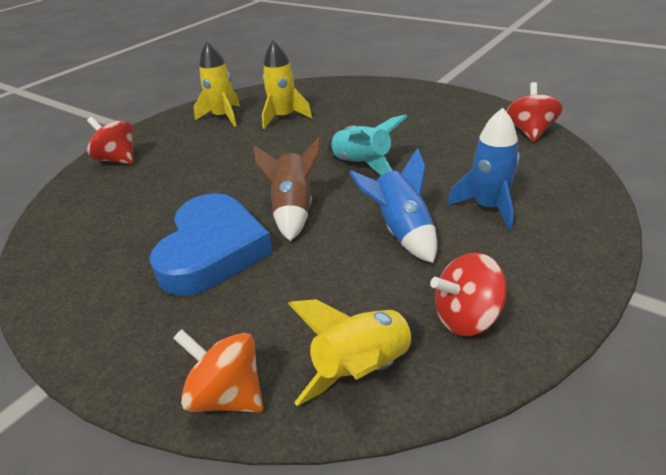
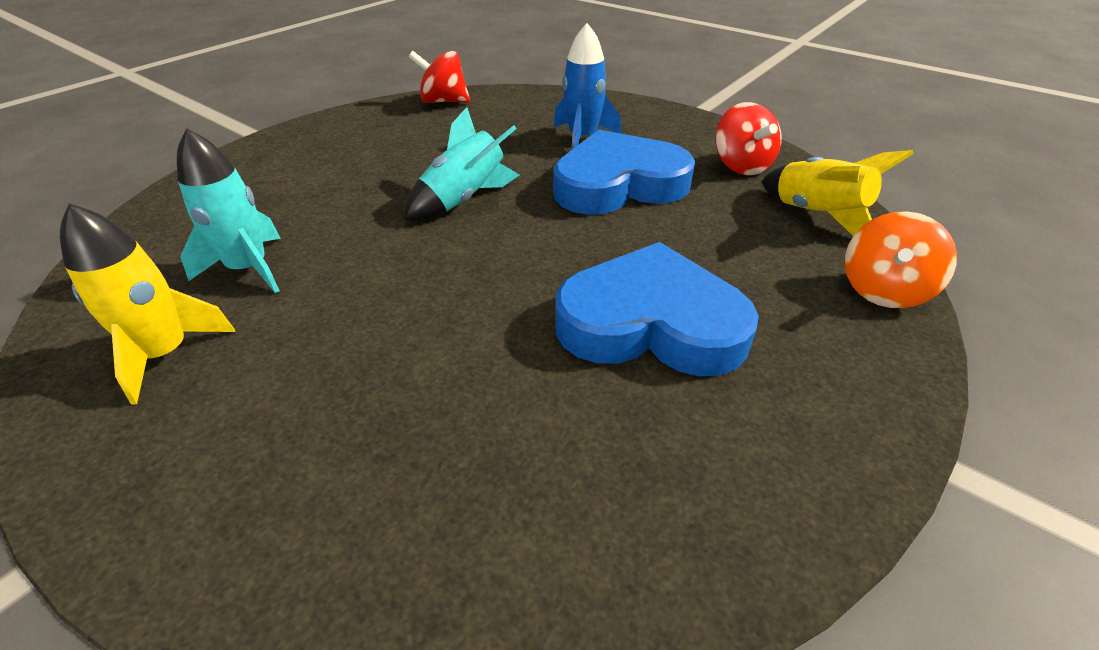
camera: 90 degrees left, 5 degrees up
(118, 159) = (259, 539): red spinning top -> none
(283, 117) = (249, 269): yellow rocket -> turquoise rocket
(293, 210) = (563, 254): brown rocket -> none
(401, 231) = (618, 184): blue rocket -> blue heart

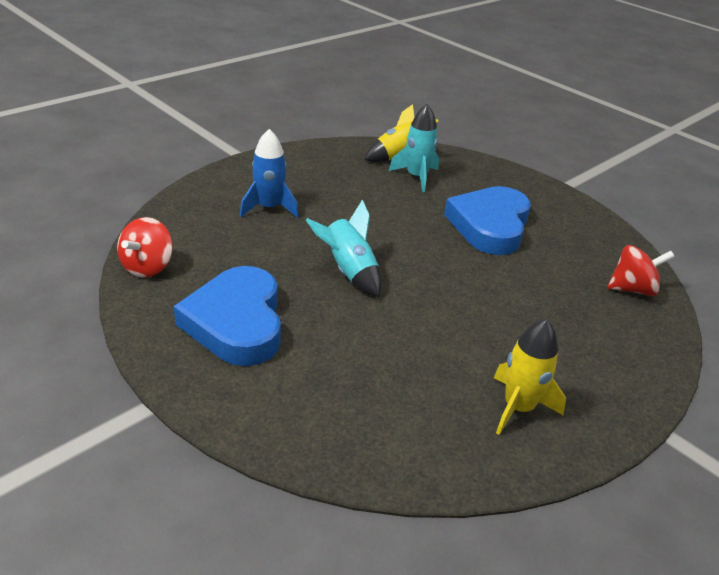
camera: 85 degrees left, 5 degrees down
(249, 269) = (424, 378): turquoise rocket -> turquoise rocket (416, 177)
(618, 184) = (345, 207): blue heart -> blue heart (236, 322)
(741, 166) = (336, 161): red spinning top -> red spinning top (632, 289)
(883, 290) = (467, 161): orange spinning top -> none

